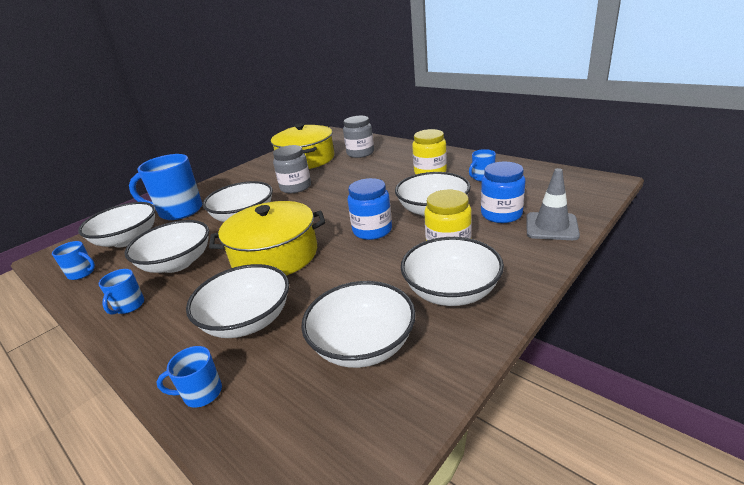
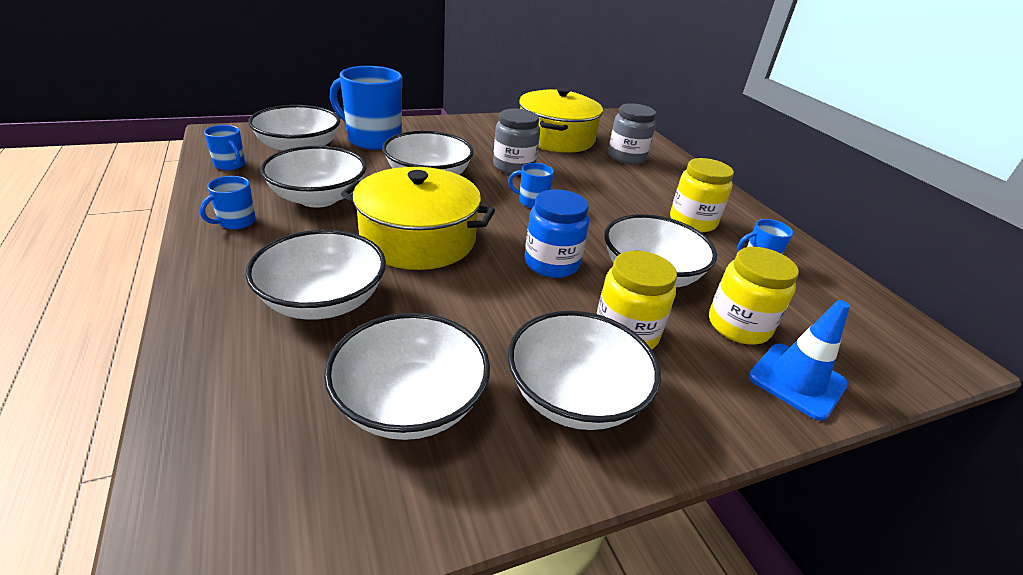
camera: 20 degrees right, 5 degrees up
(201, 393) = (208, 358): blue mug -> blue mug (532, 202)
(501, 214) = (738, 326): blue jar -> yellow jar
(551, 226) = (797, 381): grey traffic cone -> blue traffic cone

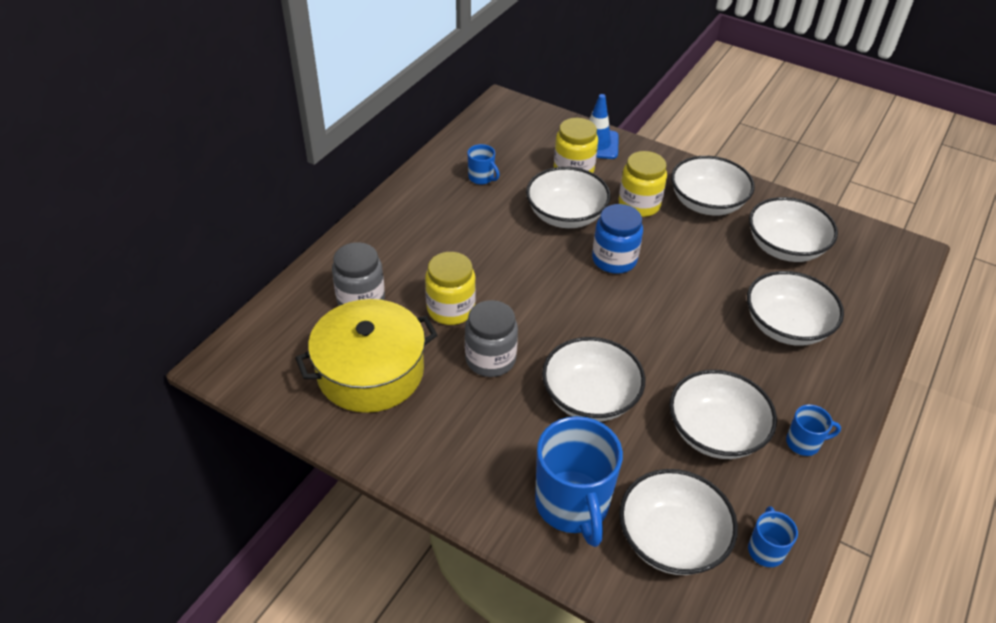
camera: 125 degrees left, 10 degrees up
(418, 239) = (678, 334): yellow pot -> none
(532, 202) = (543, 311): blue mug -> none
(692, 221) = (458, 219): yellow jar -> yellow jar (451, 309)

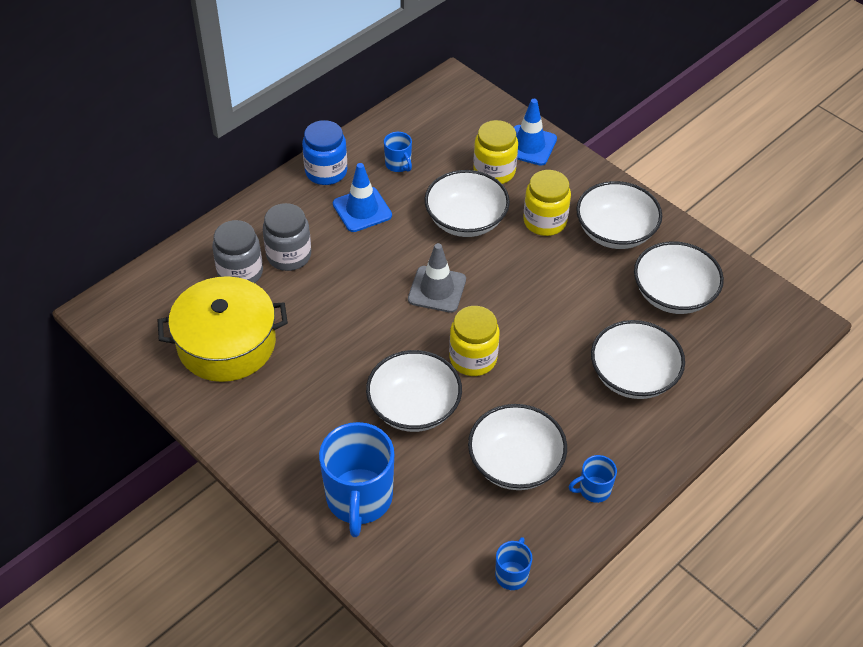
camera: 15 degrees right, 5 degrees up
(451, 309) = (319, 297): yellow jar -> yellow jar (473, 358)
(462, 222) = (362, 210): none -> blue traffic cone
(490, 359) = (337, 353): grey jar -> grey jar (289, 255)
(565, 281) = (437, 289): none -> grey traffic cone
(614, 259) = (494, 276): blue jar -> blue jar (326, 171)
(671, 539) = (432, 547): white bowl -> none
(804, 443) = (593, 490): blue mug -> blue mug turned 150 degrees clockwise

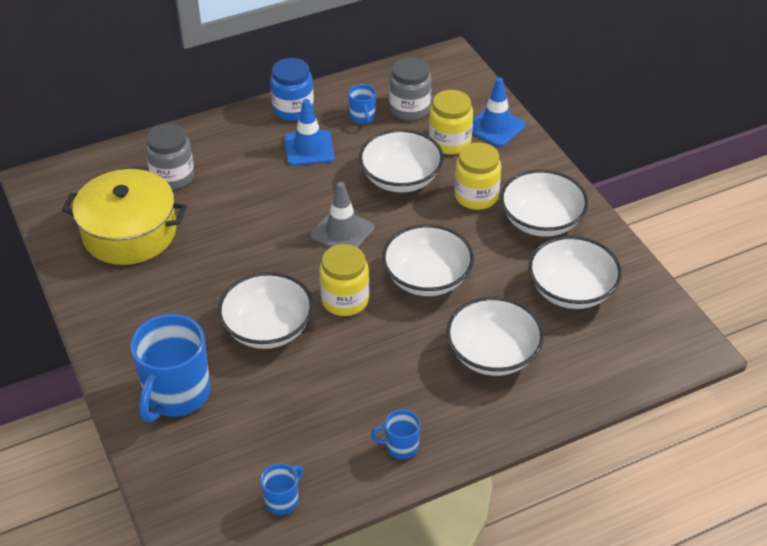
camera: 20 degrees right, 5 degrees down
(289, 255) = (223, 172): grey jar -> grey jar (410, 109)
(515, 463) = (337, 402): white bowl -> white bowl (427, 278)

